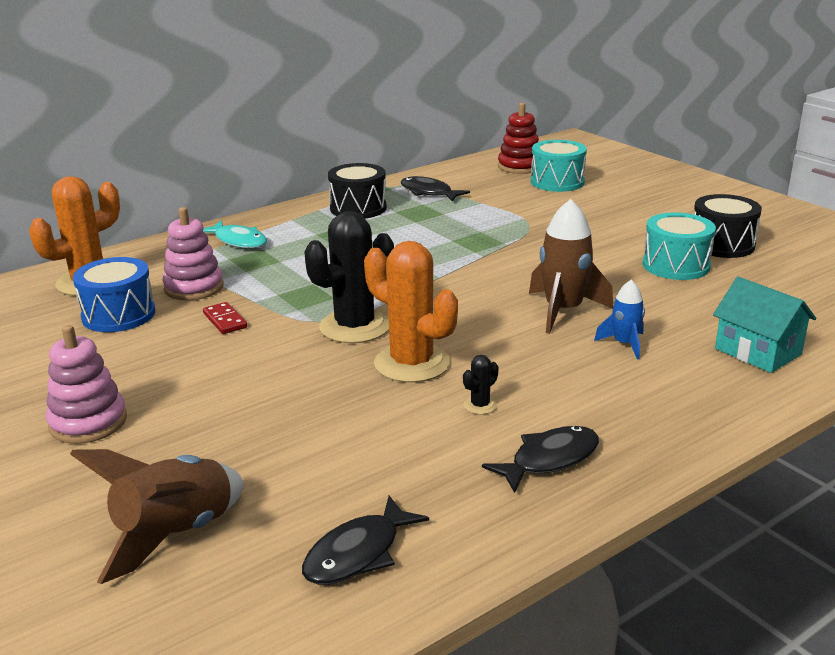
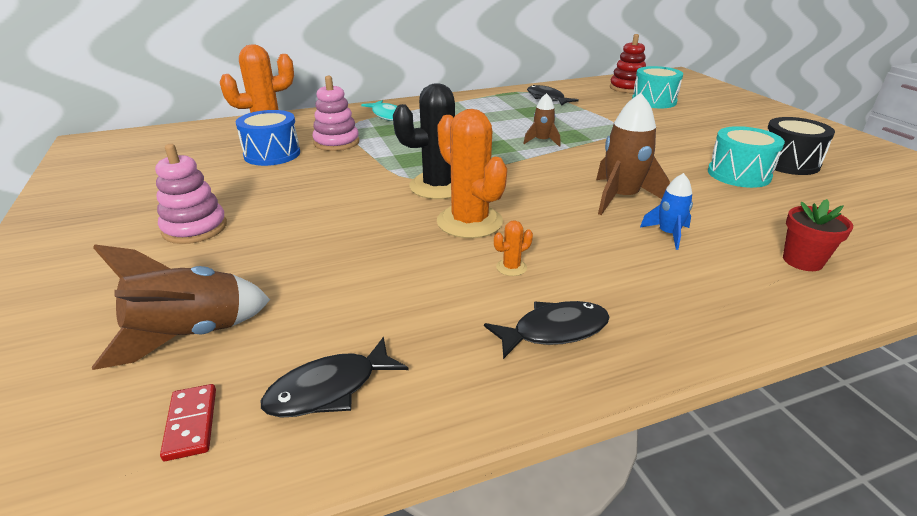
camera: 15 degrees right, 5 degrees up
(225, 320) = (343, 168): red domino -> red domino (191, 423)
(358, 208) = (487, 103): black drum -> none
(448, 252) = (542, 141): none -> brown rocket
(480, 405) = (511, 267): black cactus -> orange cactus
(757, 351) = (802, 261): turquoise house -> red flower pot

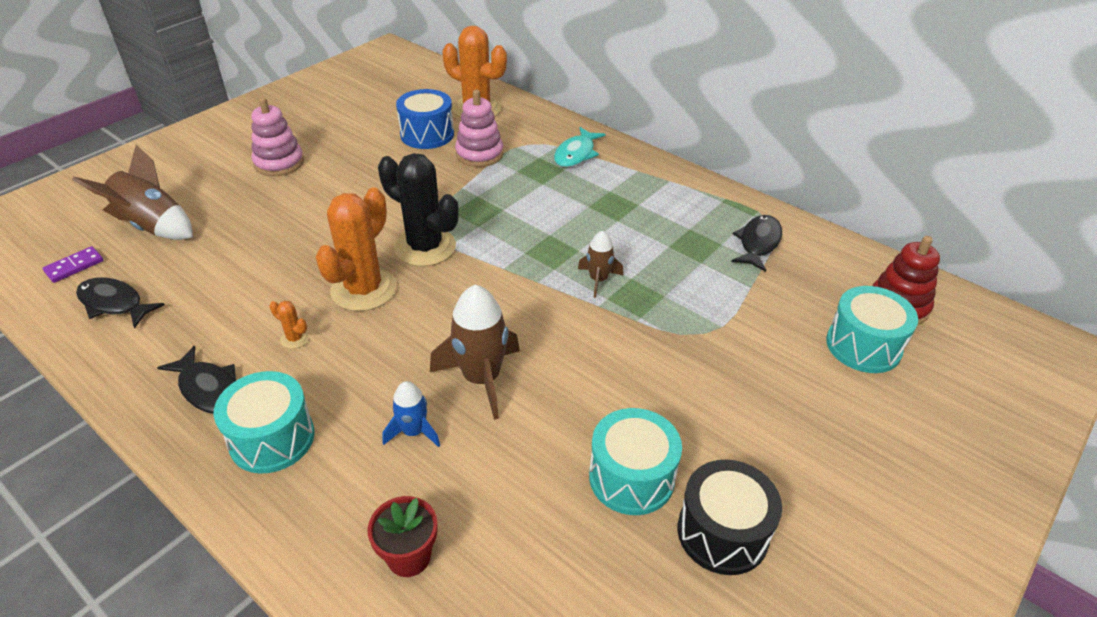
camera: 60 degrees right, 10 degrees up
(191, 423) = (74, 266): red domino -> purple domino
(648, 302) = (272, 438): none -> turquoise drum

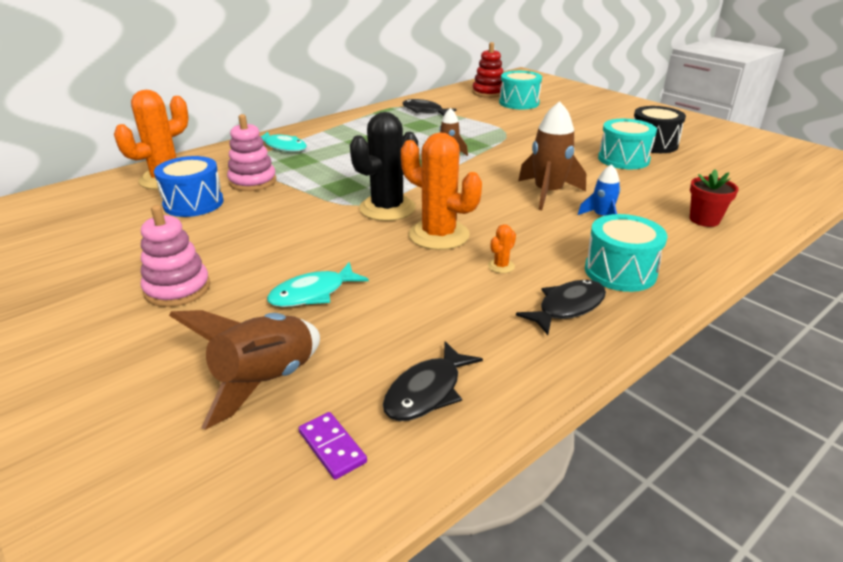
camera: 80 degrees left, 10 degrees down
(262, 227) = (313, 293): none -> turquoise fish

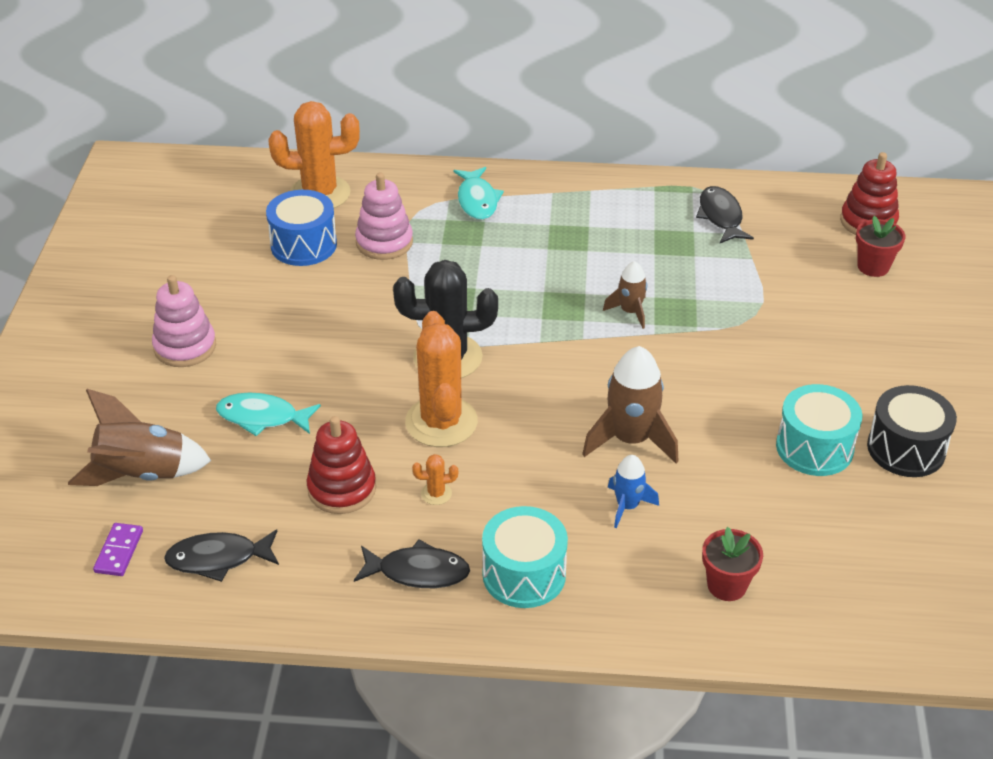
camera: 45 degrees right, 10 degrees up
(440, 297) = (342, 489): none -> red stacking toy
(519, 103) = (873, 266): turquoise drum -> red flower pot

